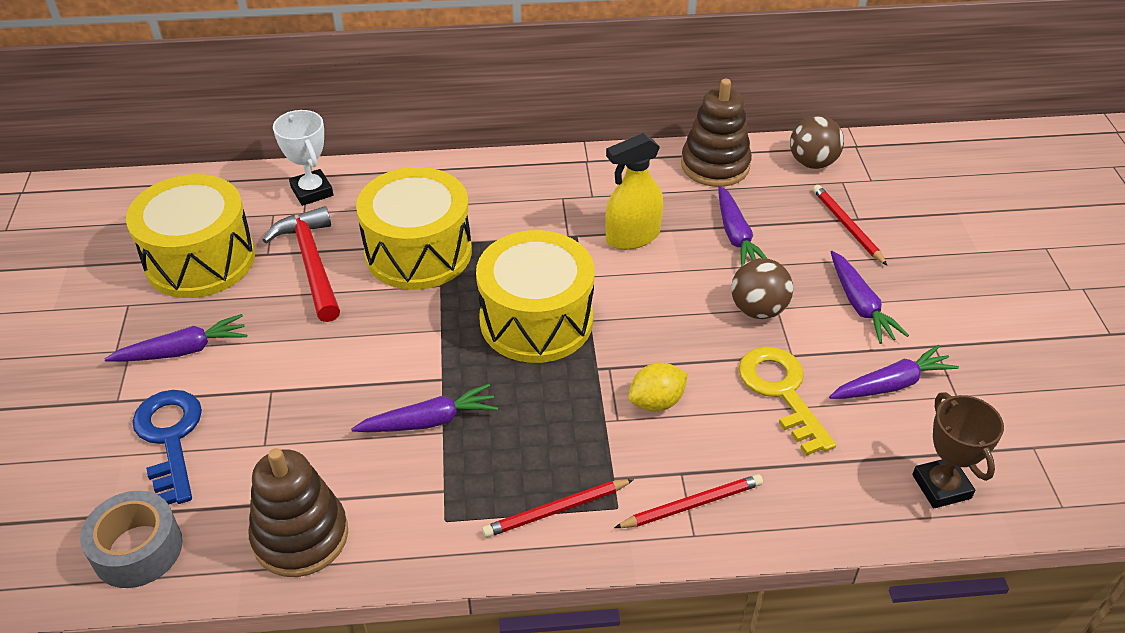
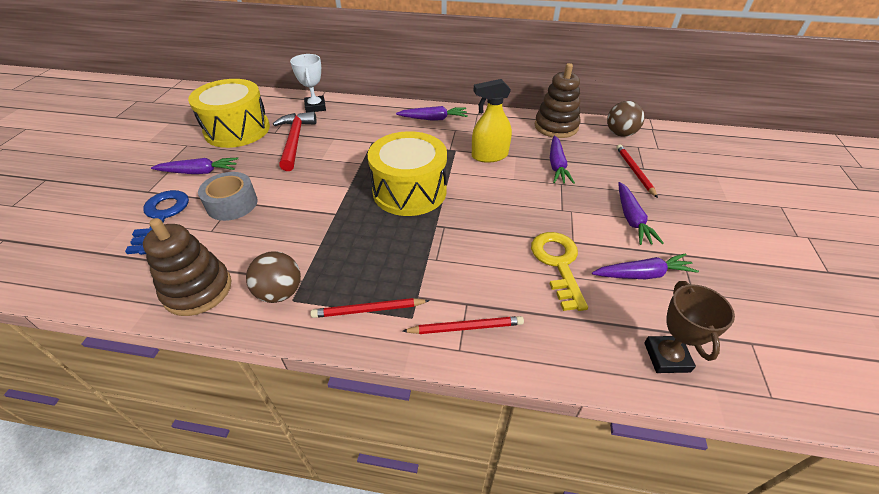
camera: 15 degrees right, 0 degrees up
(137, 549) = (100, 276): grey tape -> grey tape (232, 204)
(418, 252) = (357, 144): yellow drum -> none
(429, 421) = (315, 236): purple carrot -> purple carrot (433, 119)
(656, 402) = (467, 253): yellow lemon -> none
(758, 310) = (557, 210): brown ball -> brown ball (280, 292)

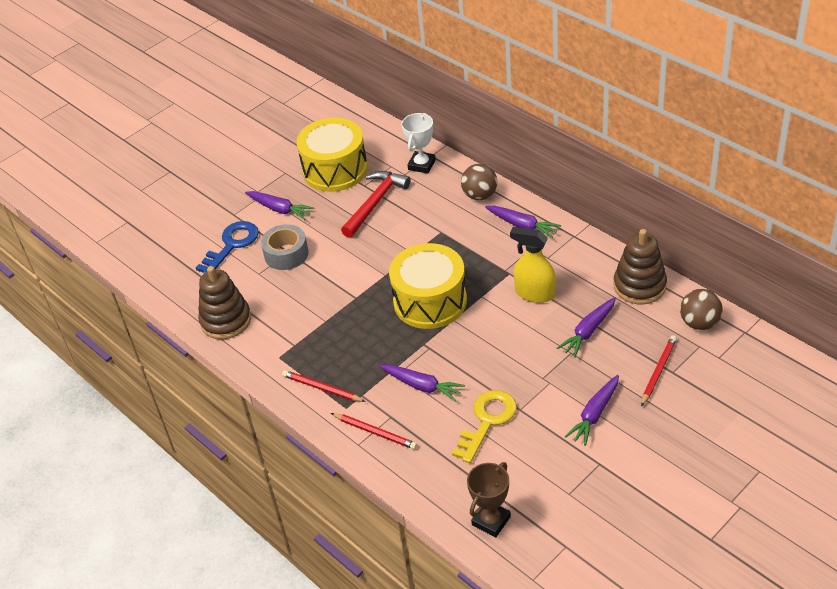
camera: 40 degrees right, 0 degrees up
(280, 292) = (275, 347): brown ball -> brown ball (480, 195)
(642, 274) = (545, 461): purple carrot -> purple carrot (422, 386)

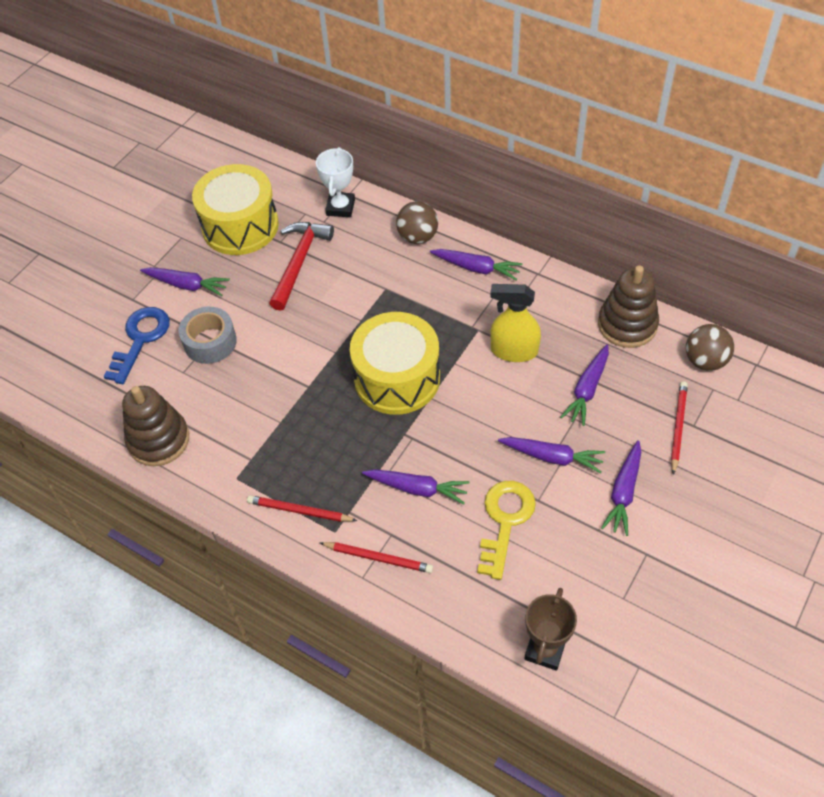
camera: 15 degrees left, 10 degrees up
(542, 379) = (552, 457): none -> purple carrot

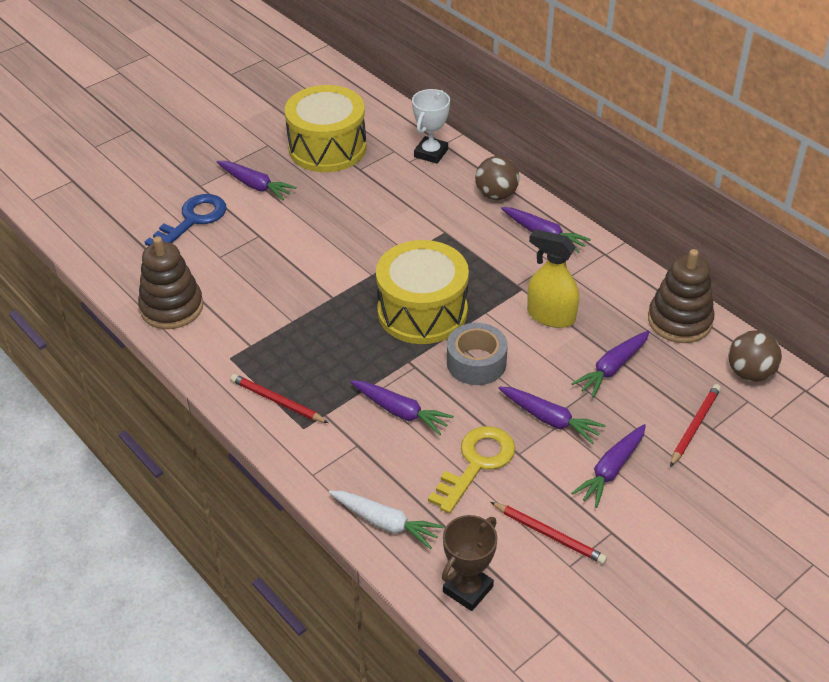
camera: 15 degrees right, 10 degrees down
(210, 342) = (256, 238): grey tape -> grey tape (476, 363)
(299, 262) = (370, 190): red hammer -> none
(378, 558) = (335, 462): red pencil -> red pencil (549, 534)
(447, 606) = (385, 523): none -> white carrot

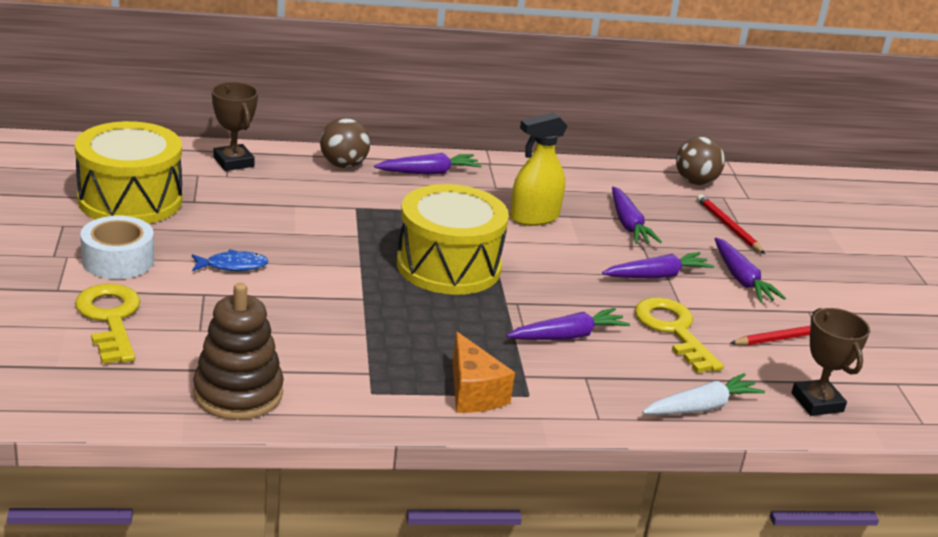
camera: 60 degrees left, 15 degrees down
(192, 220) = (110, 319): blue key -> yellow key
(255, 185) = (118, 260): purple carrot -> white tape
(277, 401) = (473, 393): red pencil -> orange cheese
(303, 227) = (233, 266): none -> blue fish
(431, 153) = (233, 162): white trophy -> brown trophy
(476, 363) = (549, 273): grey tape -> none
(679, 321) = (607, 176): brown stacking toy -> none

